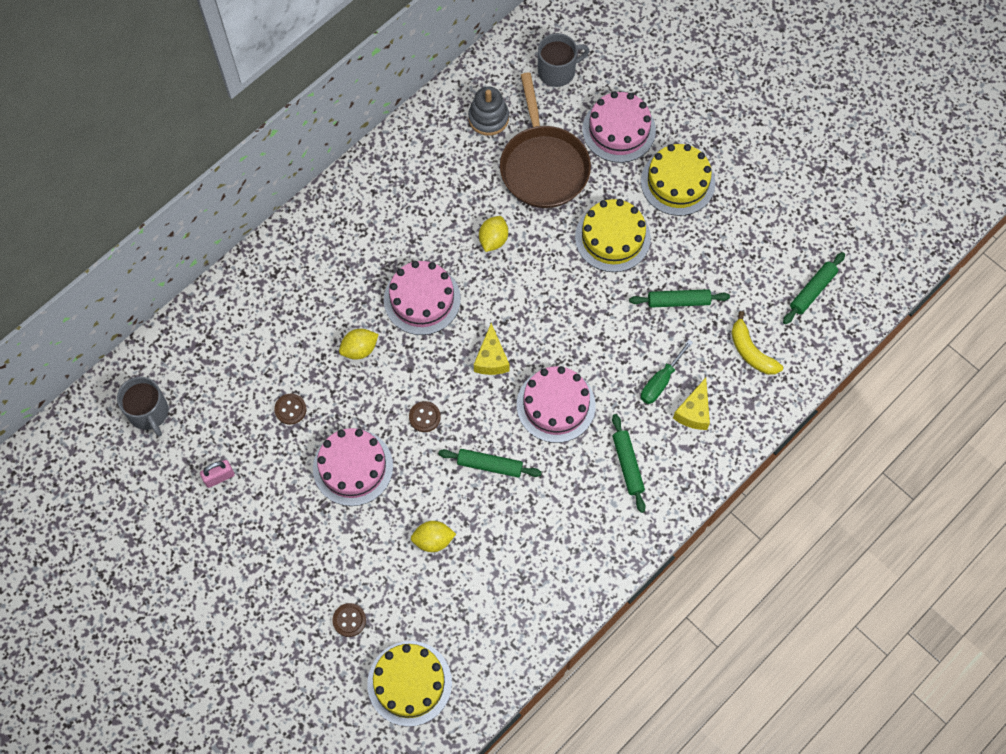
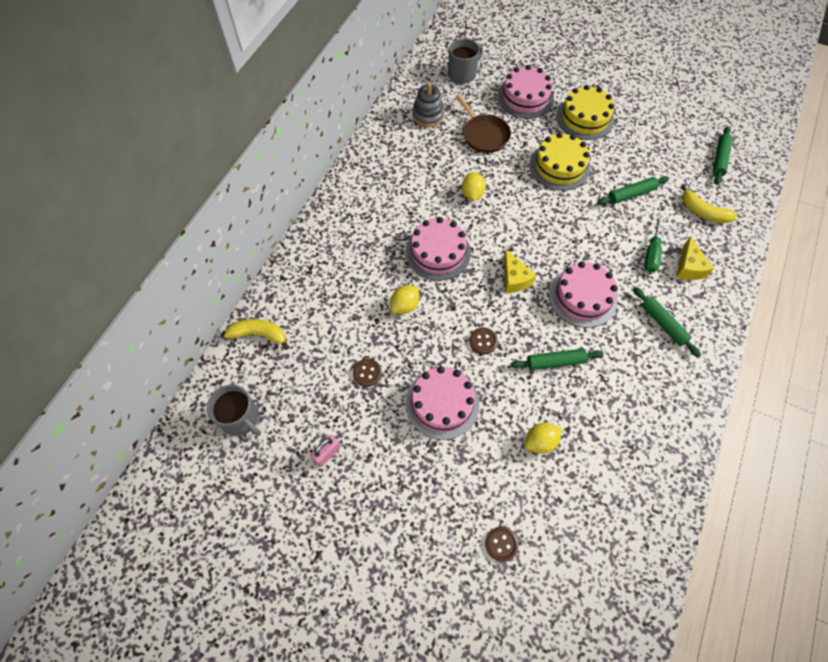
camera: 20 degrees left, 5 degrees down
(196, 330) = (259, 334): none -> yellow banana
(409, 683) = (584, 584): yellow cake -> none
(543, 166) = (484, 135): brown pan -> brown pan, size x0.66

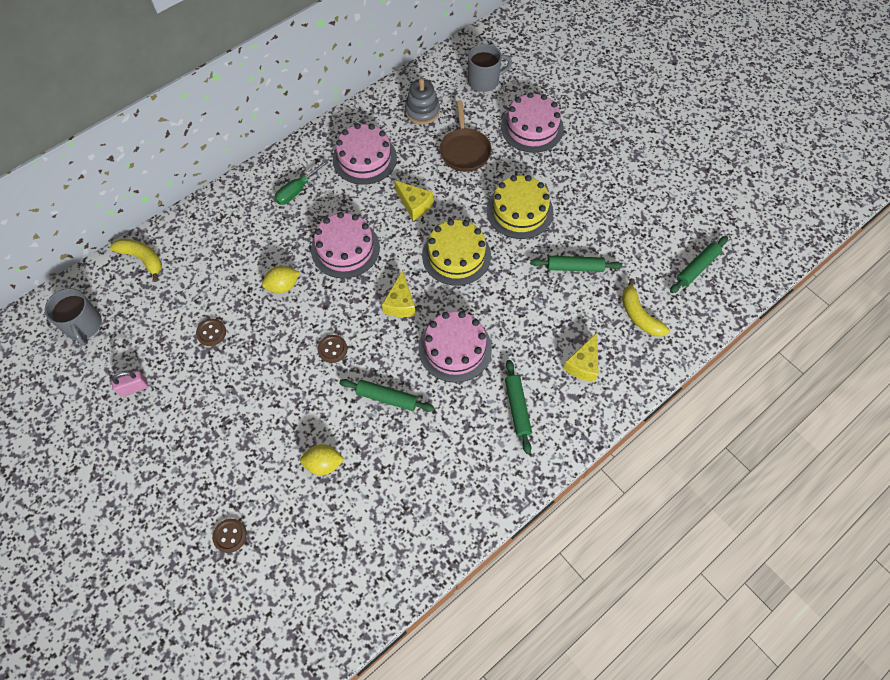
camera: 25 degrees right, 0 degrees up
(442, 403) = (259, 389): pink cake -> pink cake (364, 158)
(472, 194) = (414, 205): yellow lemon -> yellow cheese
(585, 118) = (580, 171): yellow cake -> yellow cake (456, 255)
(651, 254) = (554, 335): green screwdriver -> green screwdriver (297, 191)

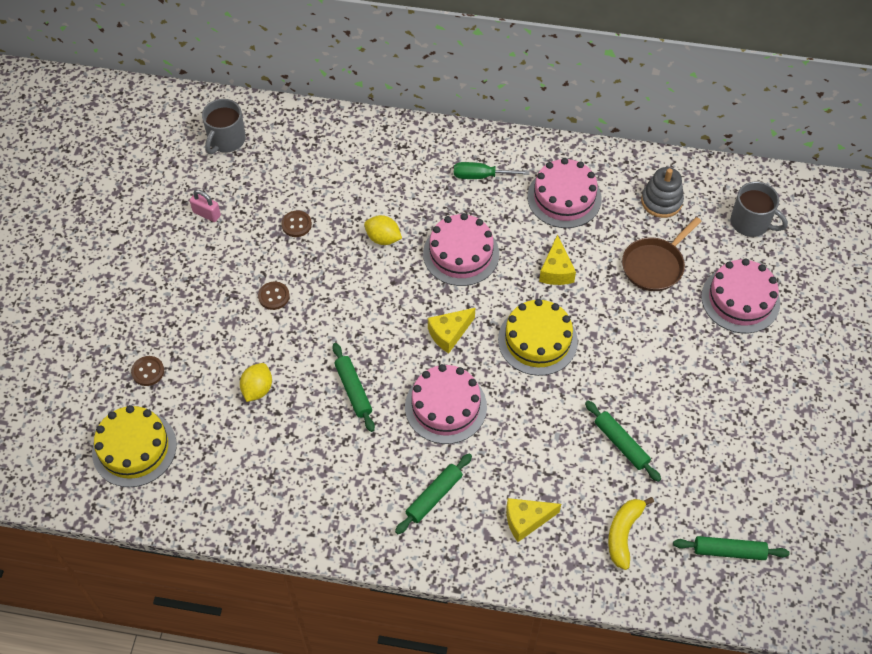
camera: 50 degrees right, 5 degrees down
(142, 259) = (315, 127): yellow banana -> none
(324, 464) = (257, 389): yellow lemon -> yellow lemon turned 60 degrees clockwise
(332, 349) = (360, 318): brown button -> brown button (274, 296)
(519, 211) = (636, 356): yellow cake -> yellow cake (134, 448)

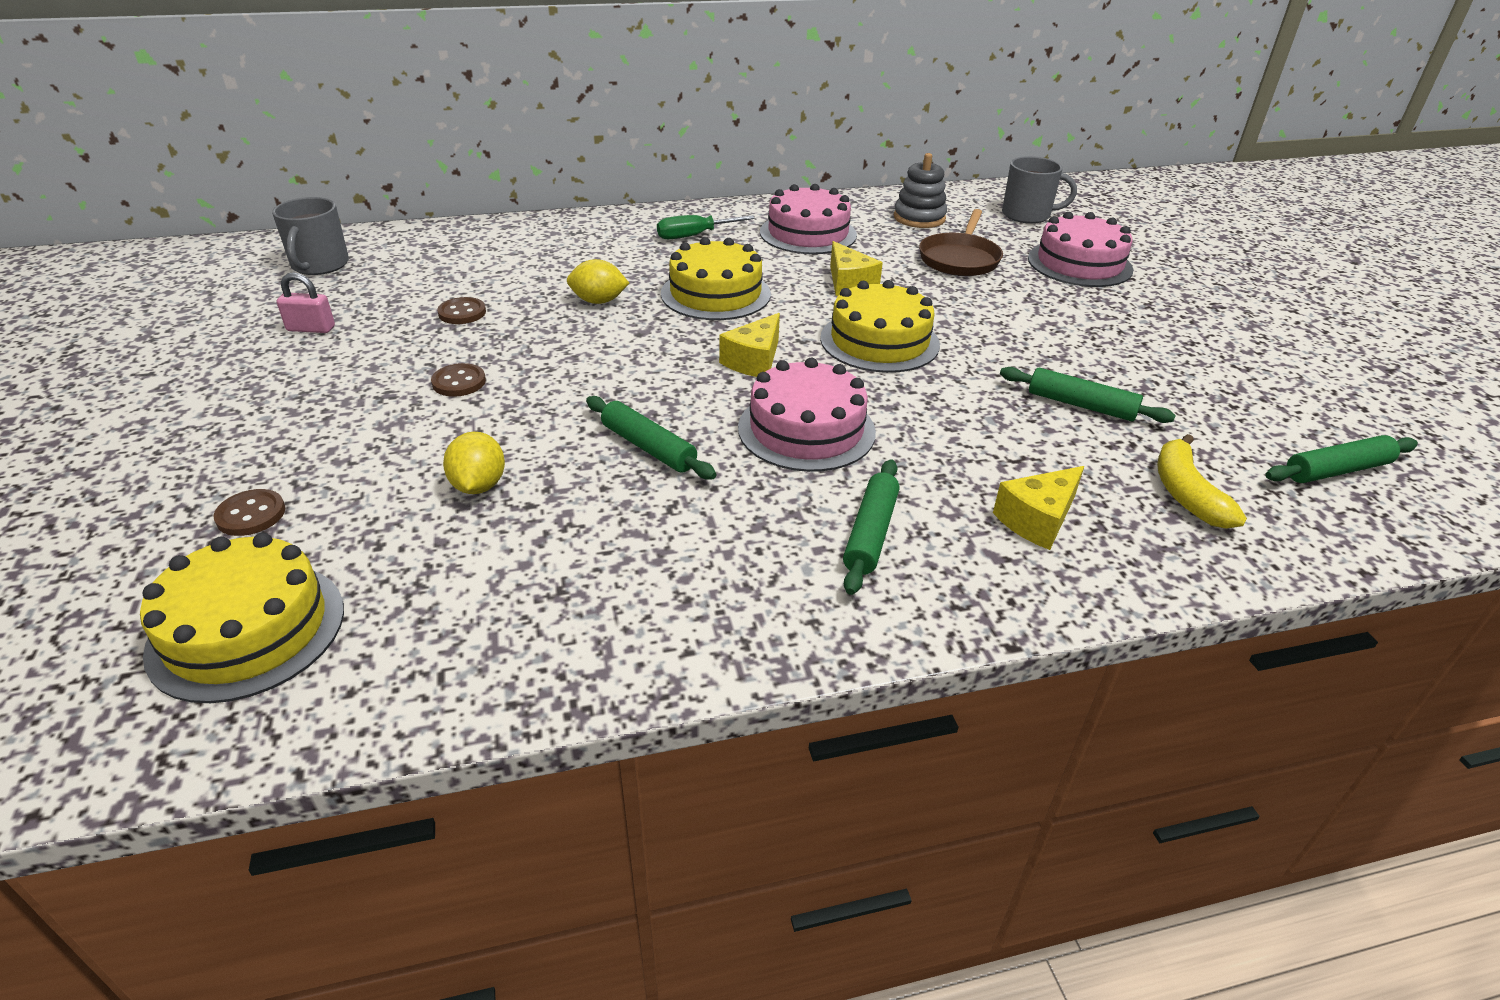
camera: 25 degrees left, 20 degrees down
(461, 254) = (715, 294): pink cake -> yellow cake

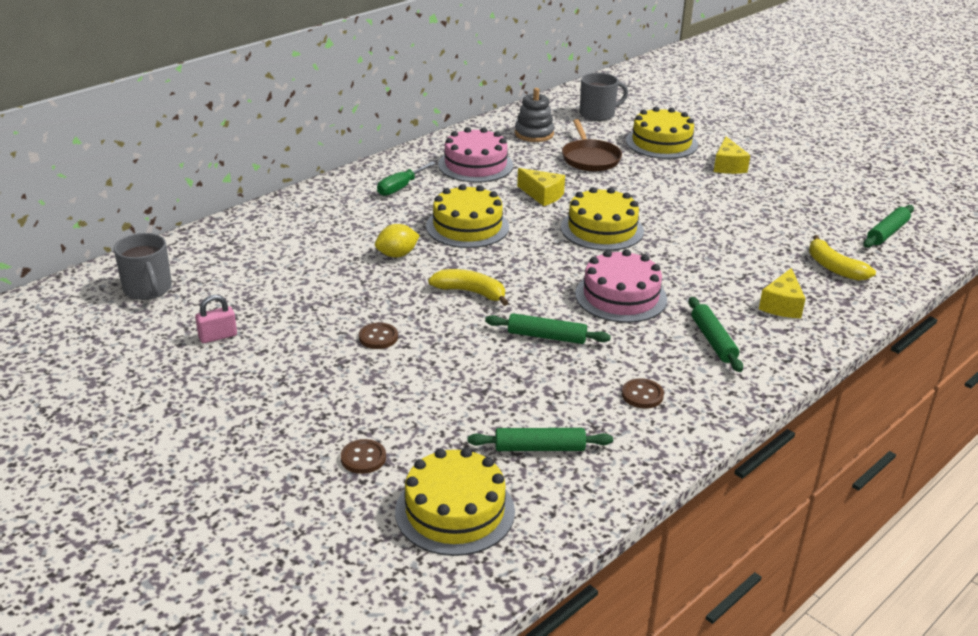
camera: 30 degrees left, 5 degrees down
(462, 313) = (313, 291): brown button -> brown button (642, 395)
(479, 486) = (478, 392): yellow lemon -> none
(625, 365) = (470, 292): none -> yellow banana
(754, 361) = (544, 264): yellow cheese -> yellow cheese (728, 166)
(1079, 264) = (661, 143): pink cake -> yellow cake
(1081, 405) = (745, 235): green rolling pin -> green rolling pin (539, 448)

